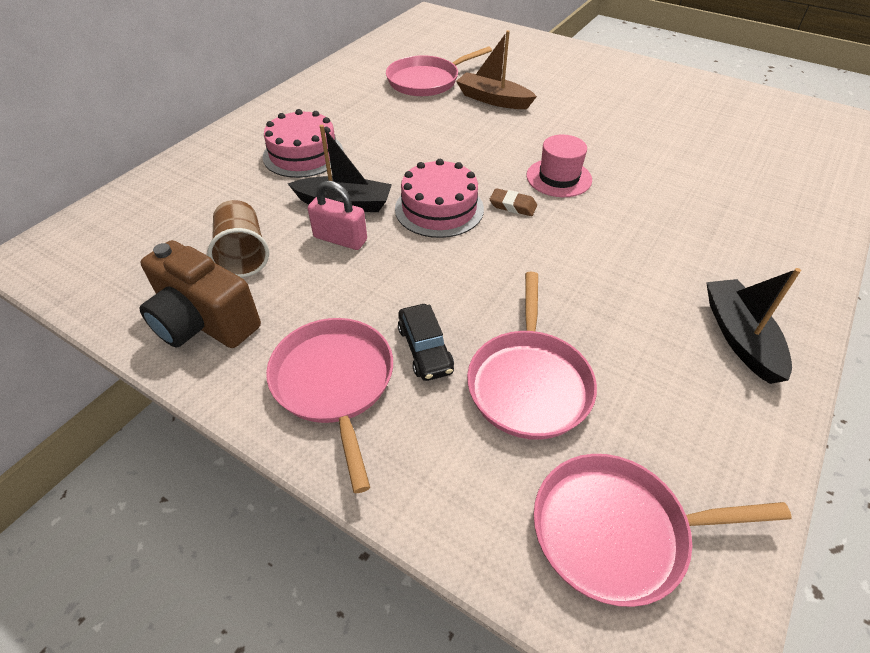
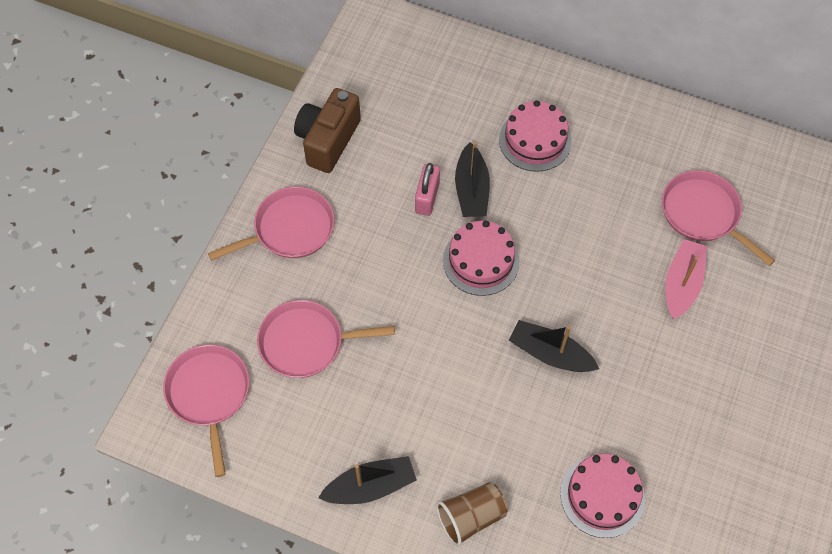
camera: 80 degrees right, 15 degrees up
(243, 254) = (397, 140): brown cup -> brown cup (471, 517)
(425, 349) = (325, 276): black car -> none
(493, 99) = (682, 283): brown boat -> pink boat
(513, 206) = (498, 317): brown eraser -> none
(559, 178) = (550, 353): pink hat -> black boat
(710, 168) = (602, 495): none -> pink cake

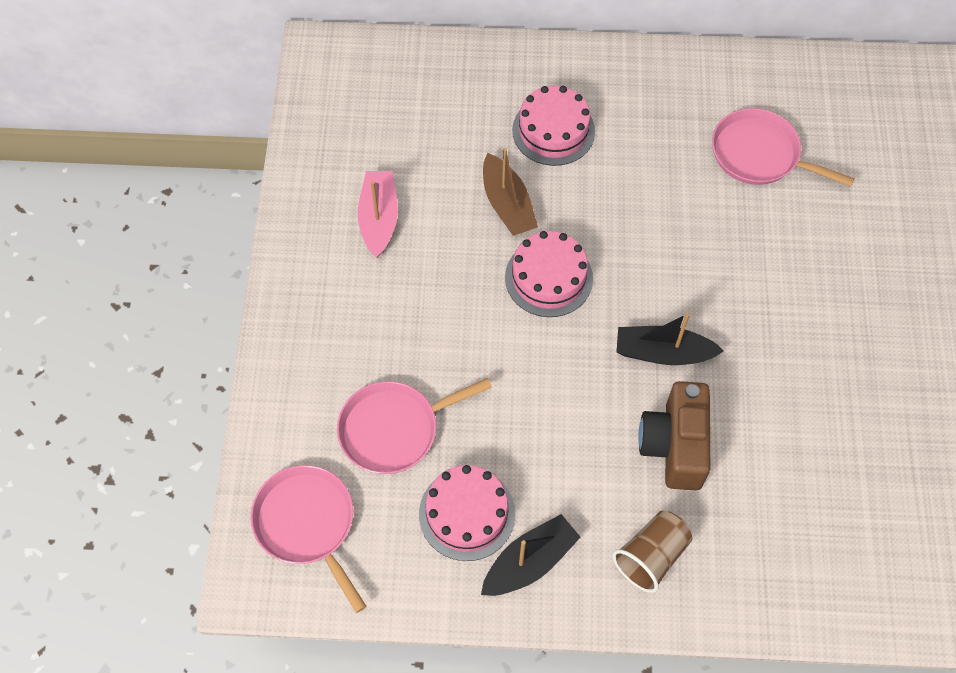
camera: 20 degrees left, 0 degrees up
(290, 229) = (324, 310): pink pan -> none
(328, 140) = (327, 199): brown camera -> brown camera (674, 445)
(427, 198) = (462, 228): pink padlock -> none
(471, 190) = (507, 205): black boat -> brown boat
(602, 495) = (778, 484): pink cake -> pink cake (467, 514)
(682, 283) = (768, 234): pink boat -> pink boat (379, 218)

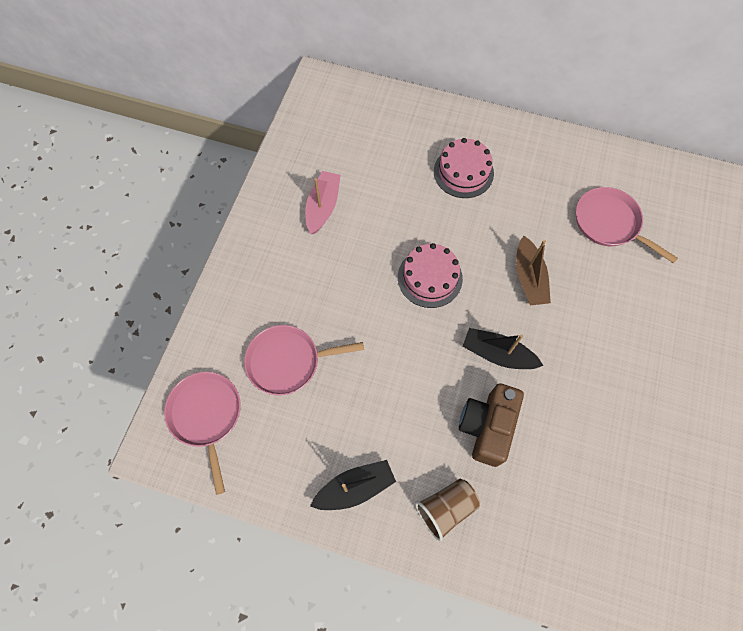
camera: 15 degrees right, 5 degrees up
(467, 514) = (320, 438): pink cake -> none
(507, 205) = (415, 218): brown boat -> brown boat (529, 278)

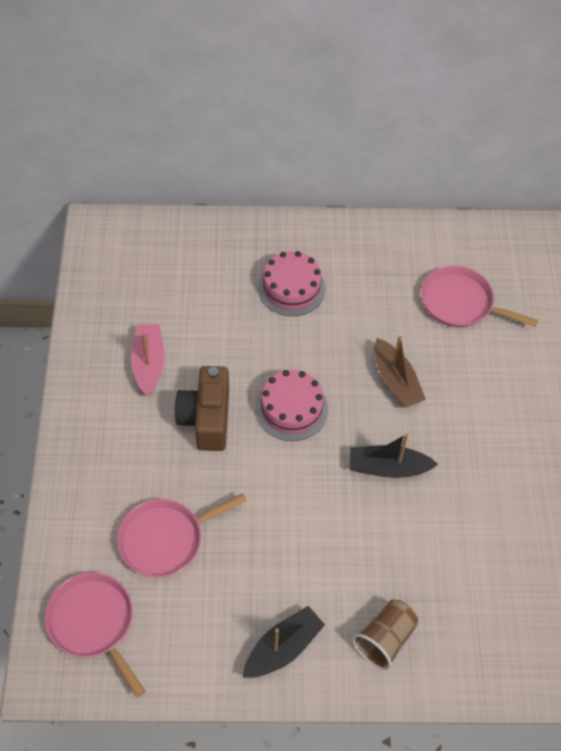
camera: 20 degrees left, 10 degrees down
(486, 427) = (400, 545): brown camera -> brown camera (206, 419)

